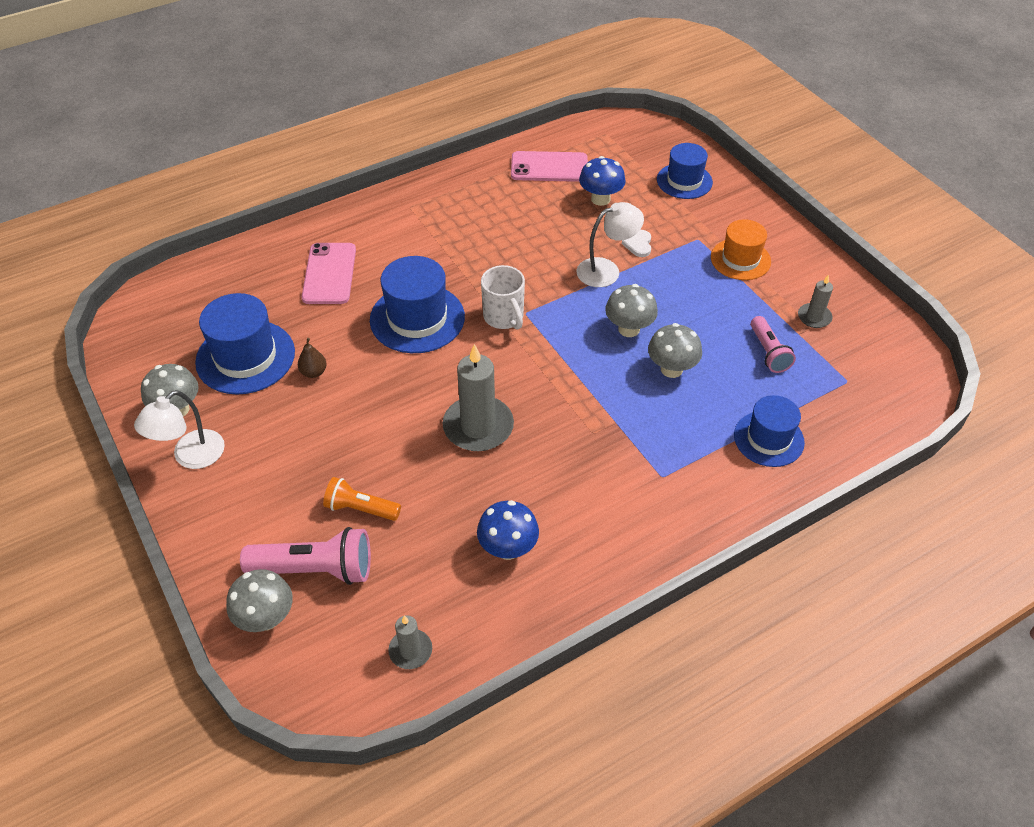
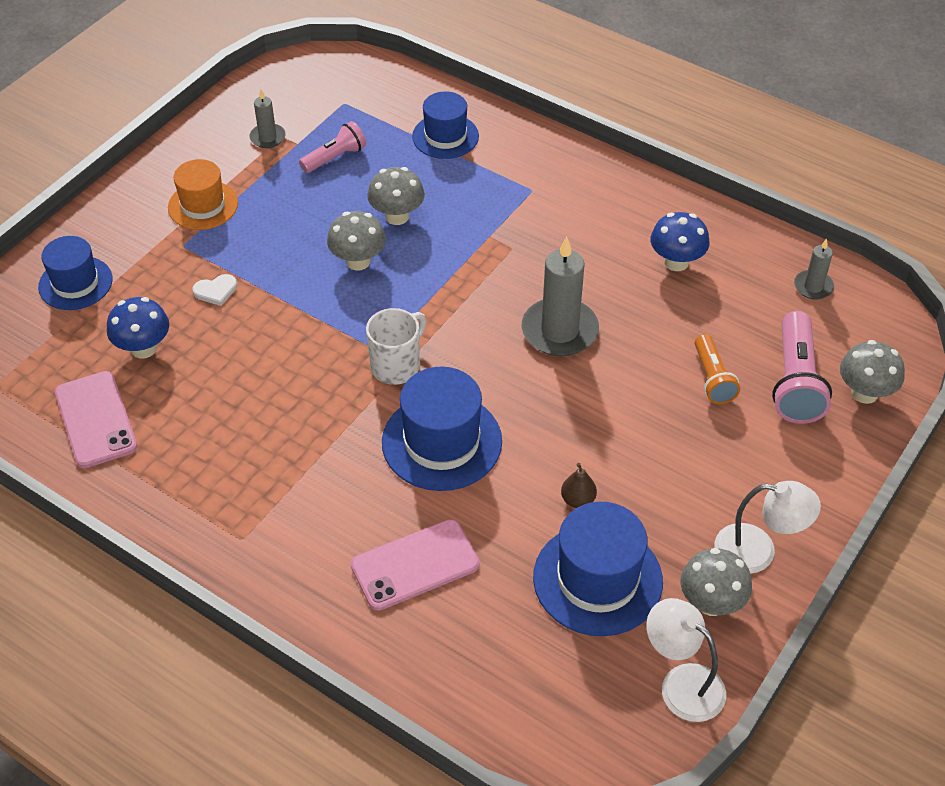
camera: 115 degrees left, 0 degrees up
(315, 569) = (795, 382): pink flashlight -> pink flashlight turned 150 degrees counterclockwise
(606, 270) = (274, 305): white lamp -> white lamp (682, 683)

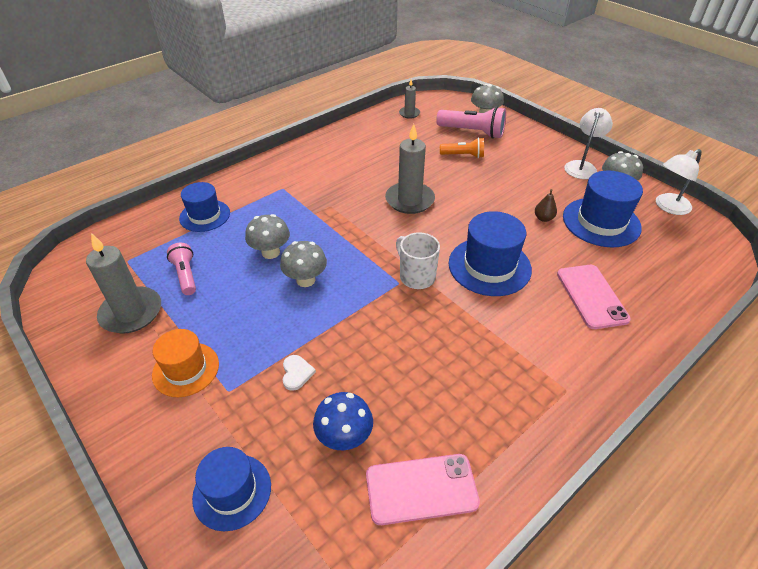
camera: 75 degrees left, 5 degrees down
(267, 137) = (131, 312): grey candle -> grey candle, size x1.91
(676, 262) = (372, 149): blue mushroom -> none

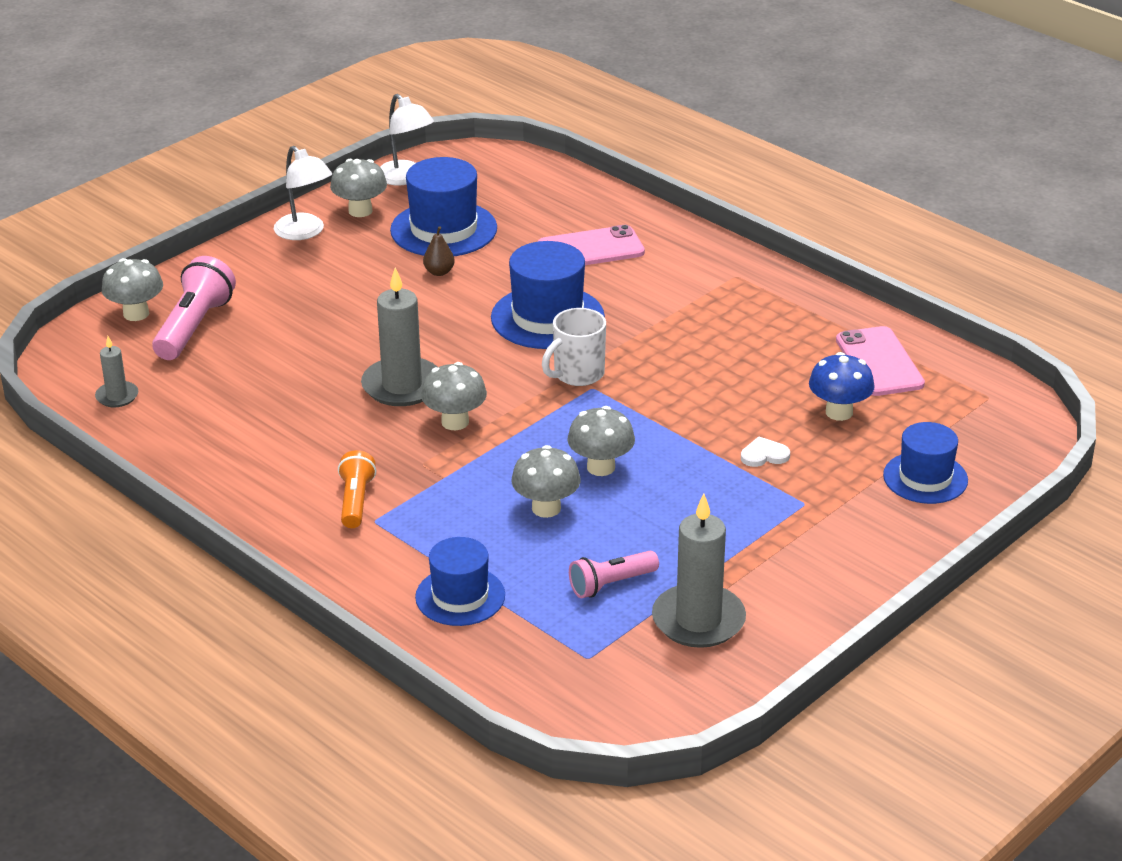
camera: 95 degrees left, 10 degrees down
(186, 369) = (783, 544): orange hat -> none
(368, 219) = (455, 422): none -> grey mushroom
(463, 155) = (271, 337): orange flashlight -> orange flashlight (356, 501)
(582, 166) = (305, 232): white lamp -> white lamp turned 150 degrees counterclockwise

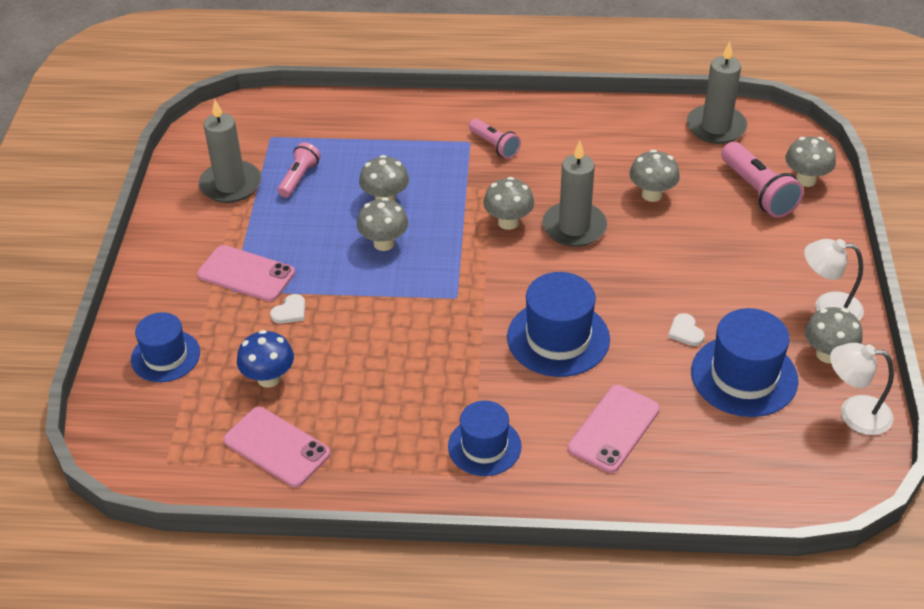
camera: 140 degrees right, 10 degrees up
(117, 396) = (716, 127): grey candle -> grey candle, size x1.91
(286, 374) = (652, 194): none -> grey mushroom
(356, 501) = (494, 146): orange flashlight -> pink flashlight
(439, 272) = (685, 332): brown pear -> white heart
(460, 596) = (372, 130): blue hat -> blue hat (484, 446)
(577, 374) = (479, 302): white mug -> none
(774, 512) = (246, 274): none -> pink phone

